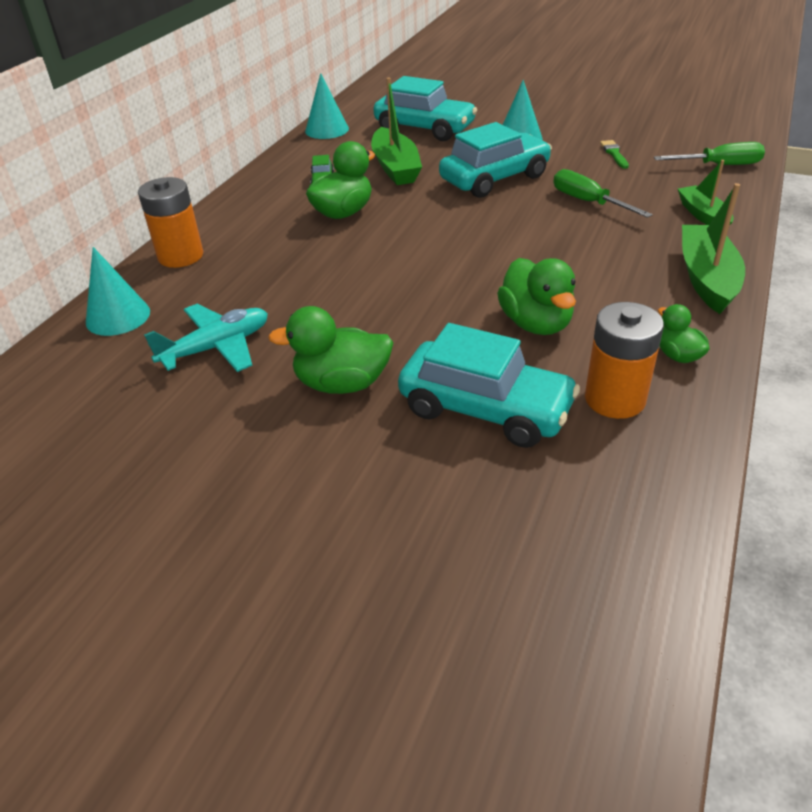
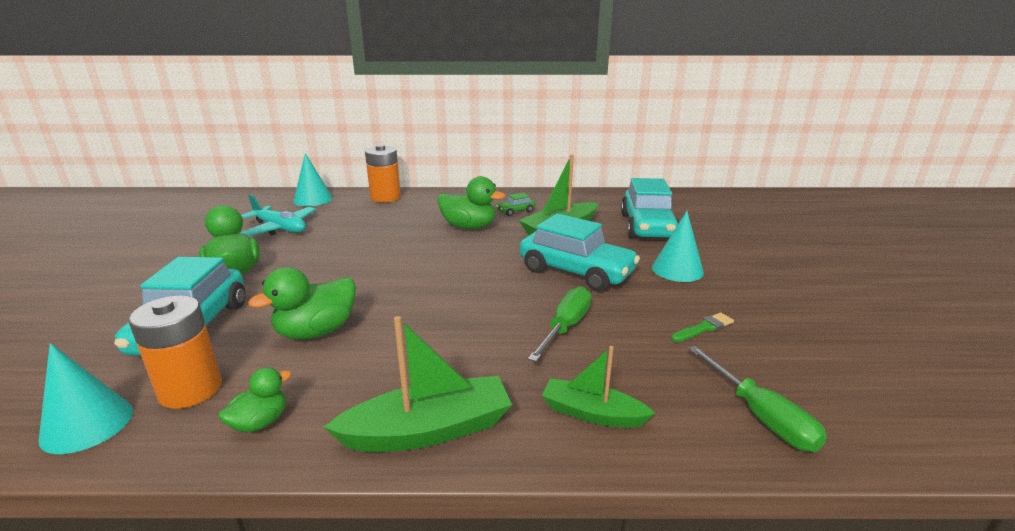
camera: 65 degrees right, 15 degrees down
(327, 130) = (602, 196): turquoise cone -> turquoise cone (87, 424)
(703, 215) = (592, 413): green boat -> green boat turned 120 degrees counterclockwise

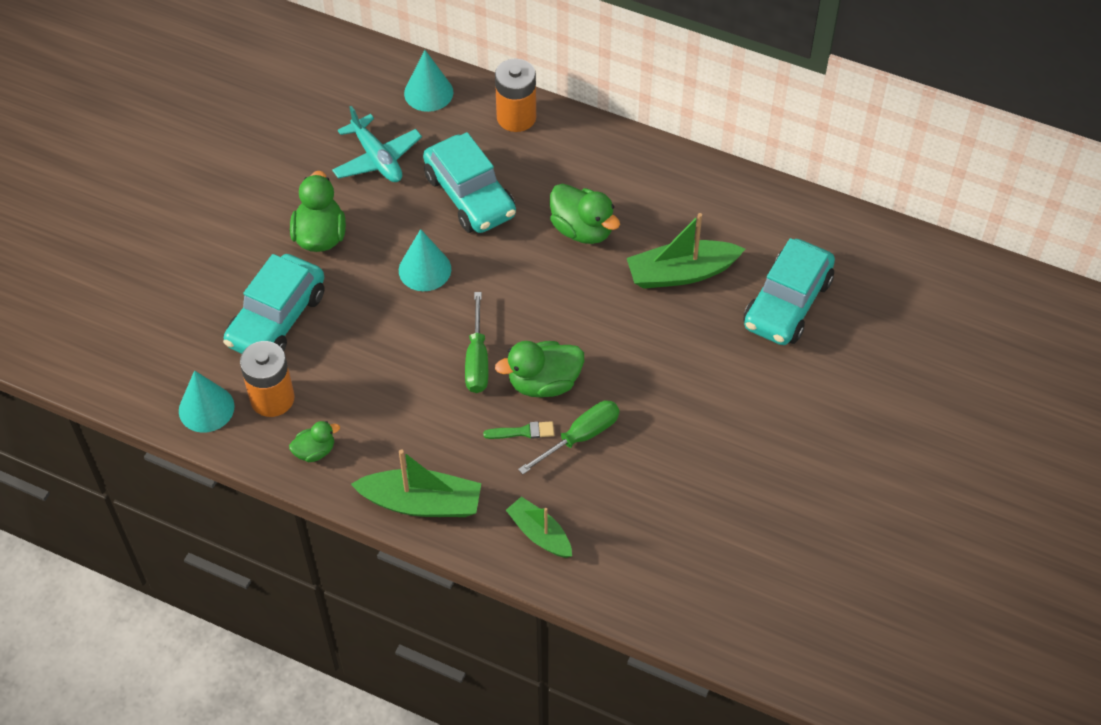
camera: 25 degrees right, 30 degrees up
(316, 331) = (374, 362): green duck -> green duck (544, 383)
(515, 211) = (656, 210): green car -> none
(576, 272) = (644, 360): turquoise car -> turquoise car (470, 195)
(677, 269) = (750, 395): turquoise cone -> turquoise cone (424, 269)
(703, 328) = (698, 485): green brush -> green brush (522, 432)
(761, 416) = (656, 585): green screwdriver -> green screwdriver (477, 359)

